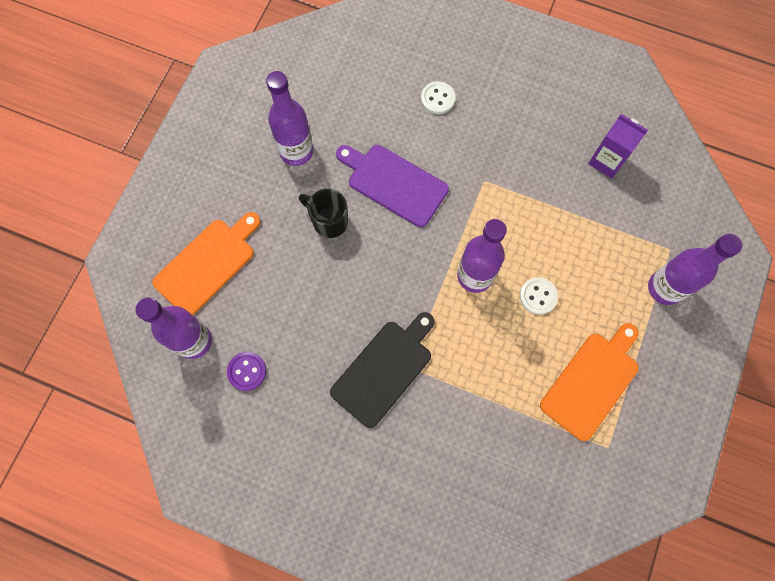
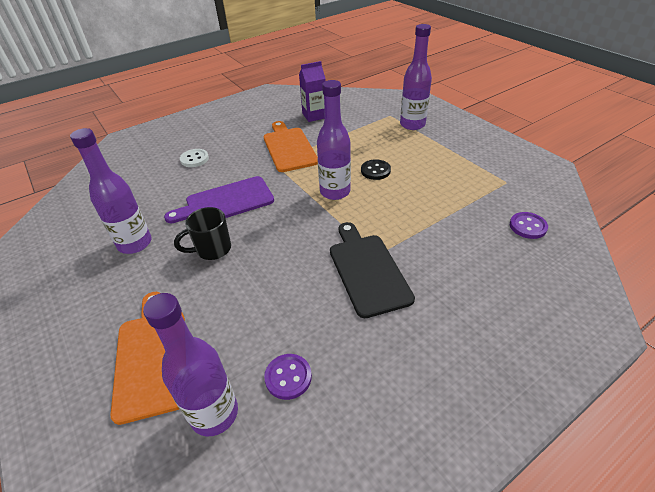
camera: 55 degrees left, 30 degrees down
(538, 296) = (375, 171): white button -> black button
(539, 494) = (527, 226): none -> purple button
(592, 382) = (454, 171): orange cutting board -> orange cutting board (289, 148)

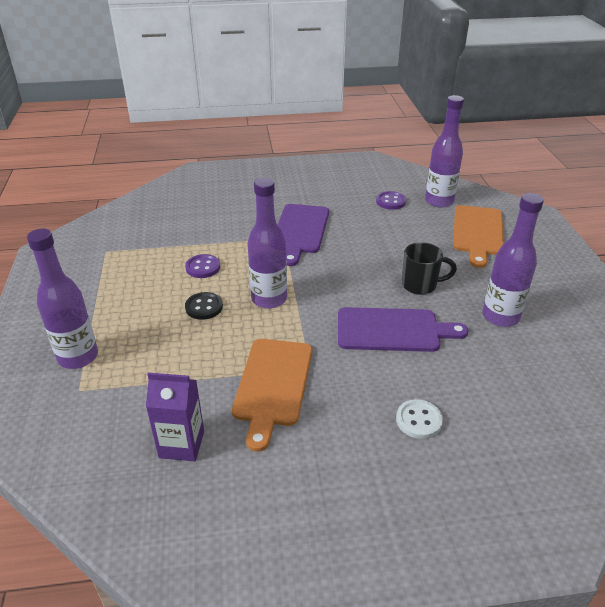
camera: 155 degrees left, 5 degrees down
(367, 270) = (300, 231): black cutting board -> purple cutting board
(527, 226) = (151, 218): purple button -> purple button (203, 267)

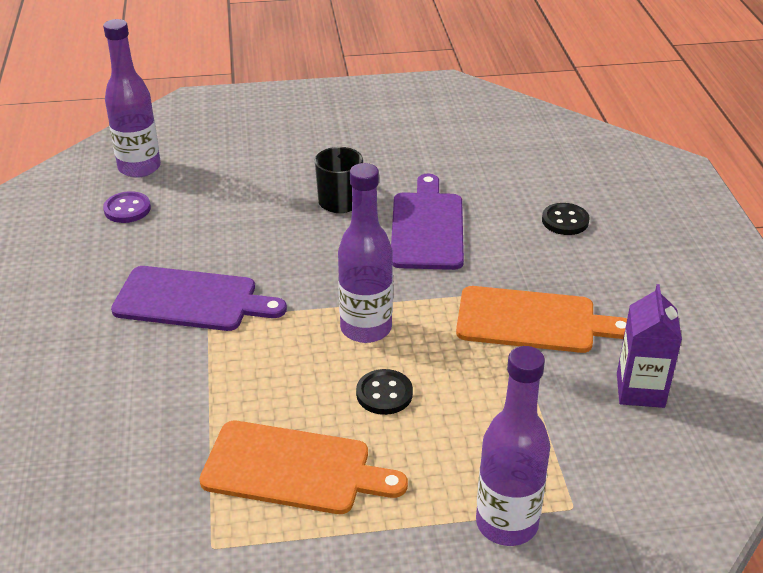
camera: 90 degrees left, 0 degrees up
(203, 267) = (281, 404): purple button -> none
(418, 420) = (565, 221): white button -> black button
(478, 232) = (228, 147): orange cutting board -> orange cutting board (294, 469)
(500, 316) = (400, 154): purple bottle -> none

